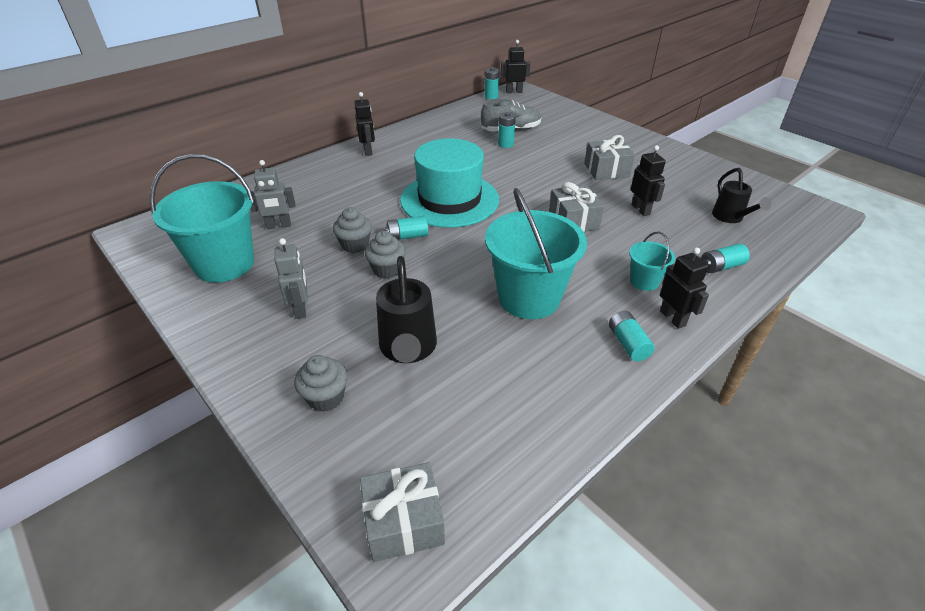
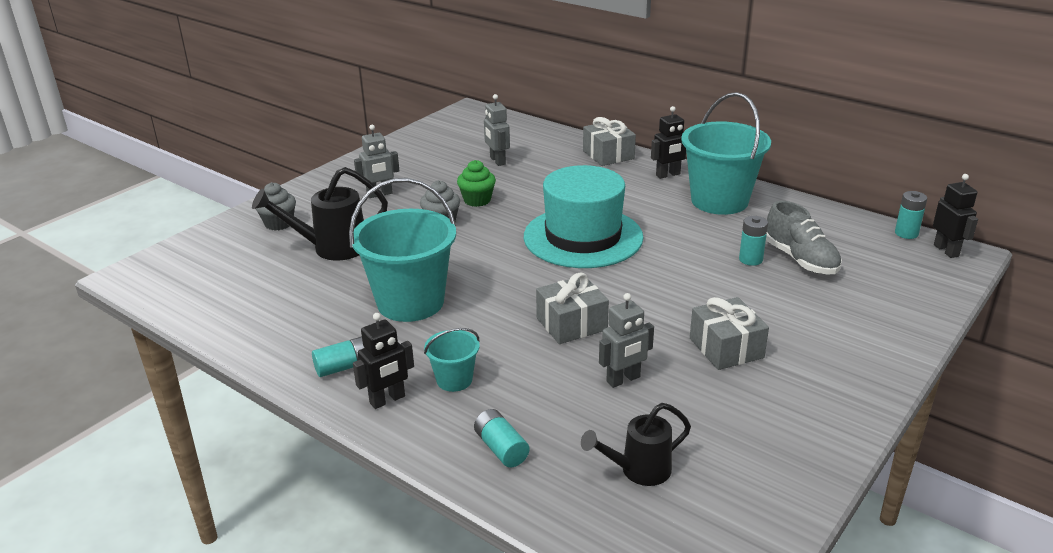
camera: 80 degrees right, 10 degrees down
(224, 264) = (434, 152): turquoise bucket -> turquoise bucket (719, 201)
(355, 245) = (477, 200): grey cupcake -> green cupcake
(404, 522) = (164, 271): grey gift -> grey gift (608, 155)
(407, 236) = (500, 223): turquoise battery -> none
(640, 209) = (623, 379): black robot -> grey robot

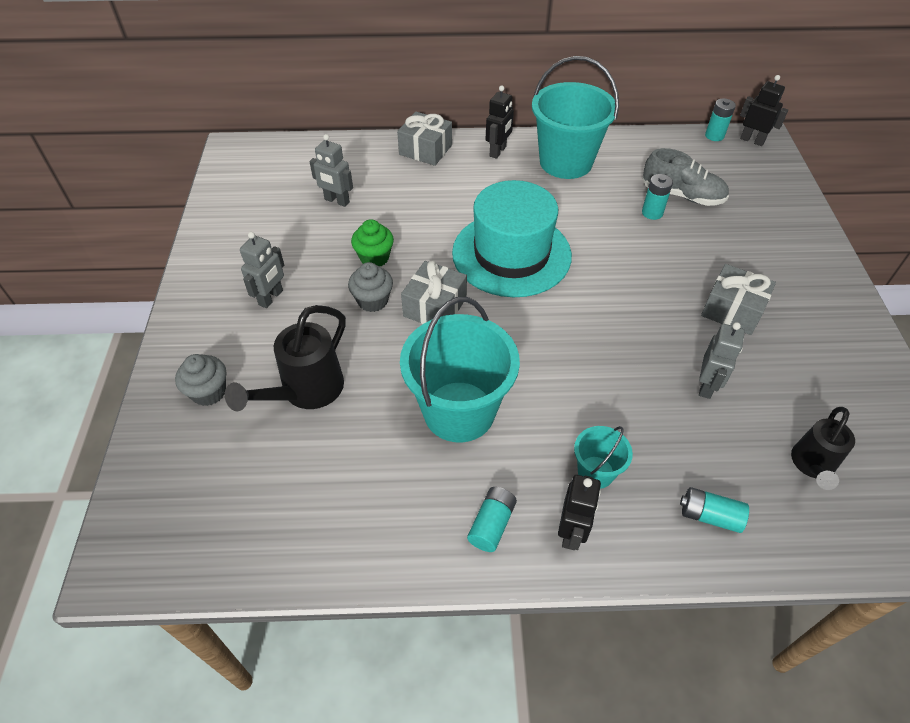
camera: 40 degrees left, 20 degrees up
(571, 324) = (609, 353): grey gift -> grey gift (435, 307)

